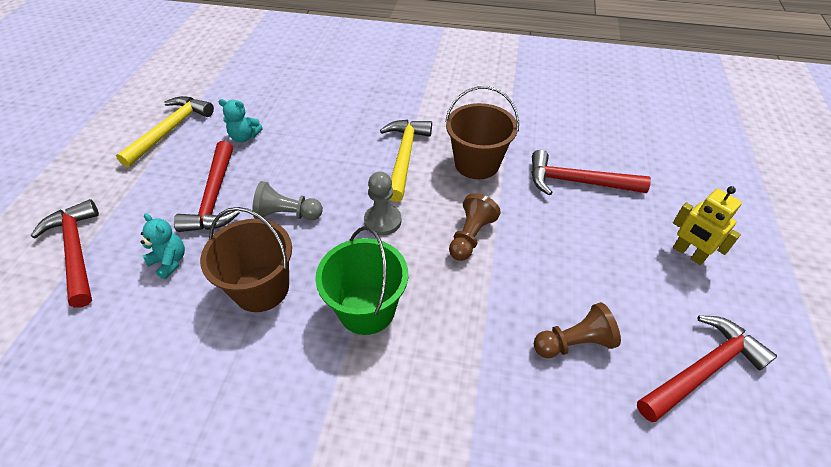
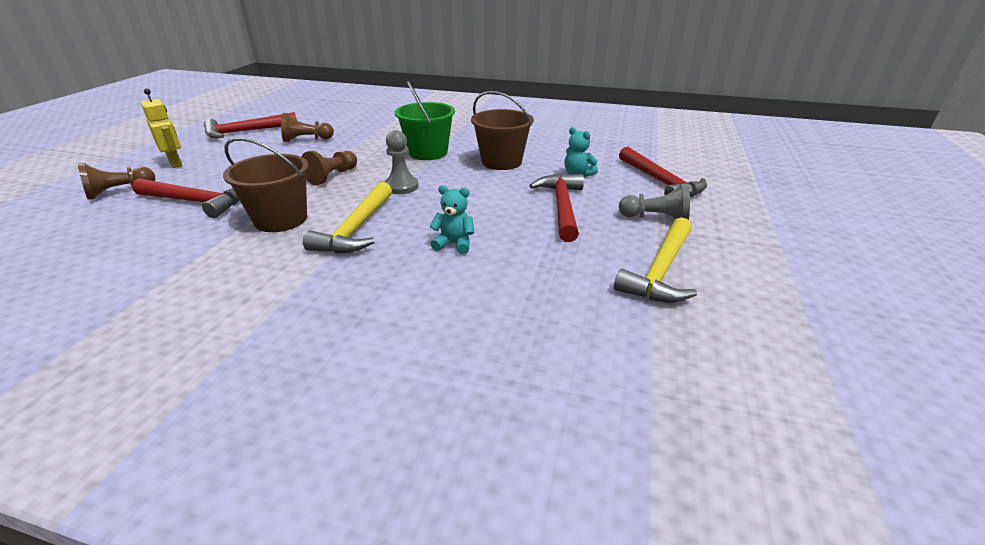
camera: 175 degrees left, 15 degrees down
(244, 137) = (552, 258): turquoise teddy bear -> turquoise teddy bear (454, 244)
(287, 214) = (487, 193): grey pawn -> grey pawn (655, 218)
(674, 193) = (119, 191): none -> brown pawn

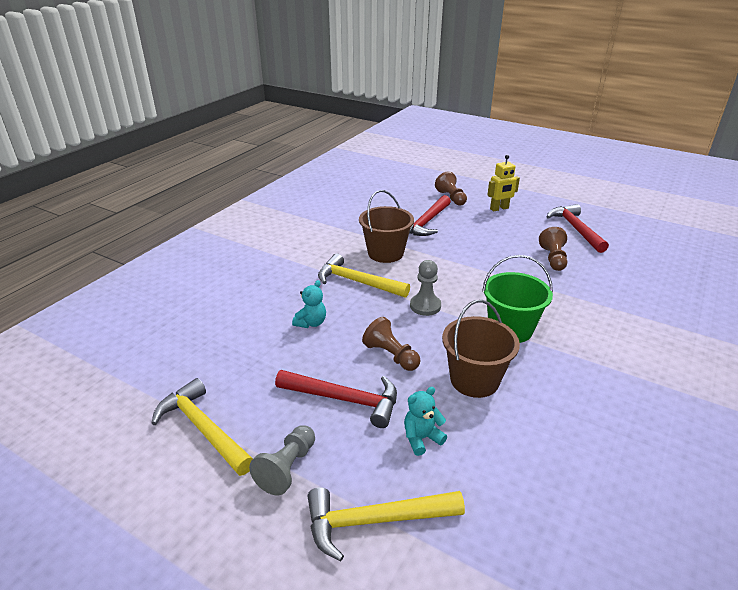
camera: 105 degrees right, 0 degrees up
(332, 176) = (457, 272): brown pawn -> brown pawn (391, 355)
(660, 182) = (374, 521): red hammer -> yellow hammer

